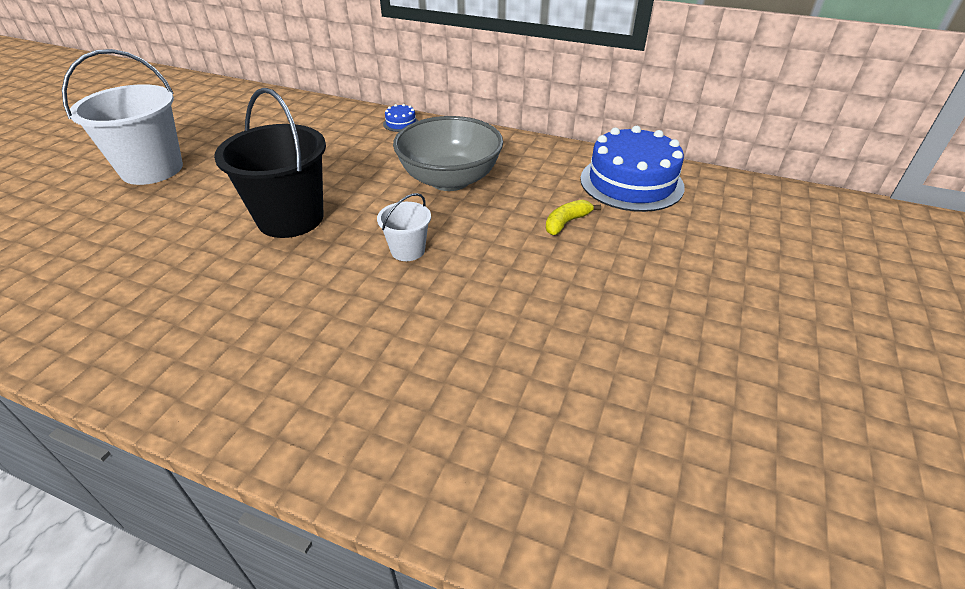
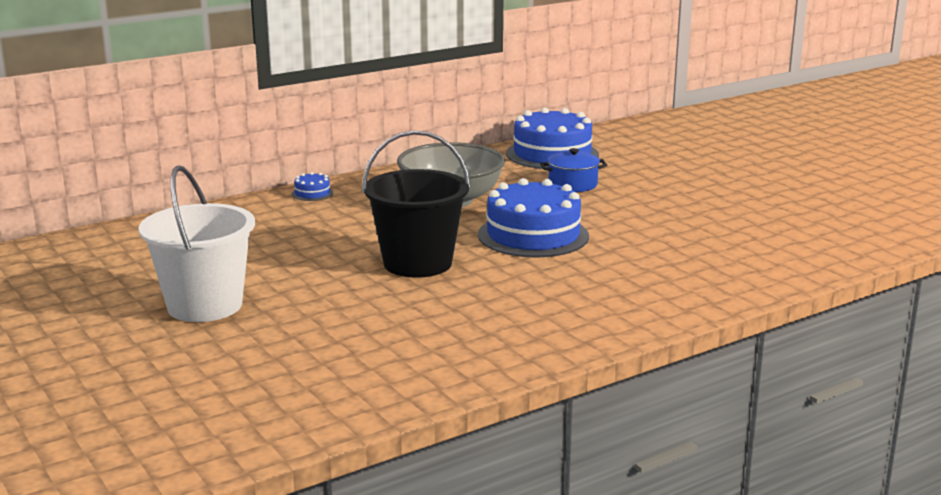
camera: 55 degrees left, 20 degrees down
(408, 250) = (533, 235): white bucket -> blue cake
(566, 222) = (572, 184): yellow banana -> blue pot

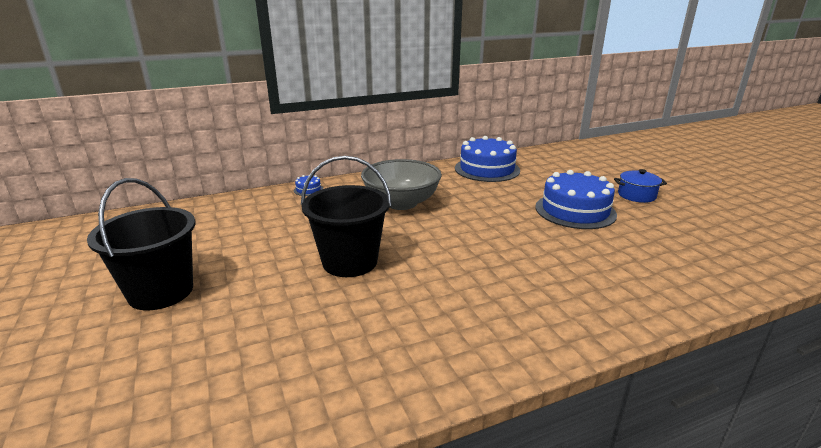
camera: 10 degrees right, 5 degrees up
(204, 306) = (161, 292): white bucket -> black bucket
(533, 235) = (451, 241): blue cake -> blue cake (575, 210)
(572, 184) = (495, 195): blue pot -> blue pot (636, 195)

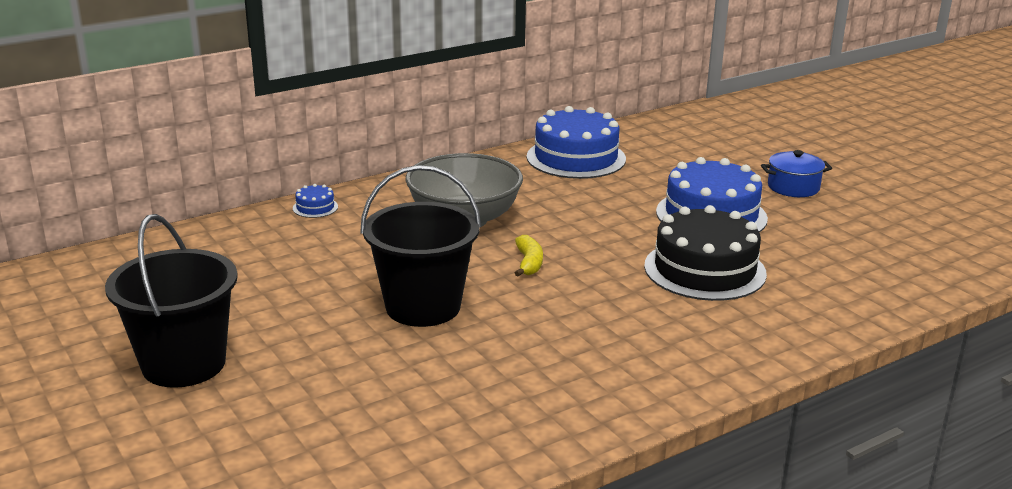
camera: 10 degrees left, 0 degrees up
(436, 235) = (529, 263): none -> yellow banana
(566, 249) = (704, 270): none -> black cake

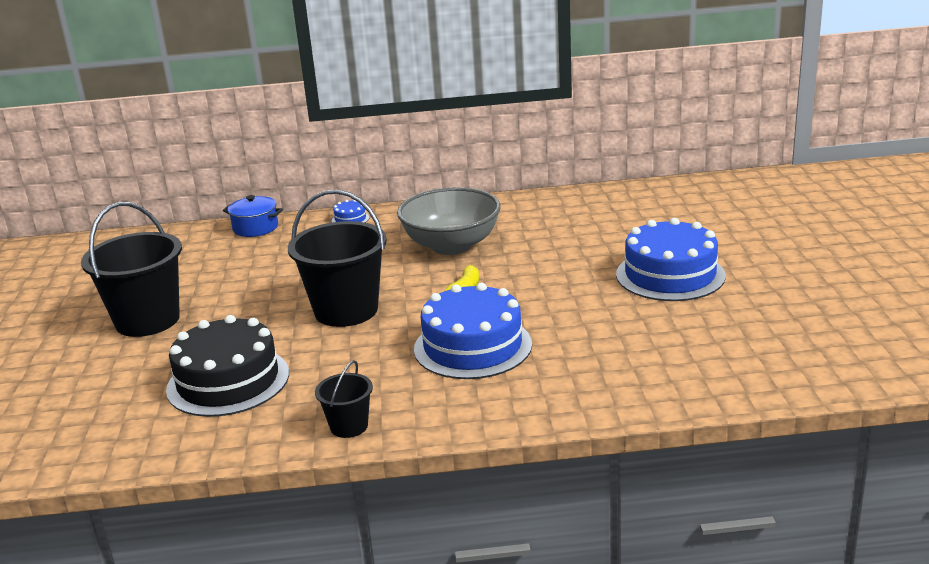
camera: 30 degrees right, 0 degrees up
(564, 427) = (349, 426): none -> black bucket
(576, 158) = (602, 206): blue cake -> blue cake (472, 346)
(704, 270) = (608, 322): black cake -> black cake (228, 381)
(793, 187) = (782, 261): blue pot -> blue pot (255, 228)

